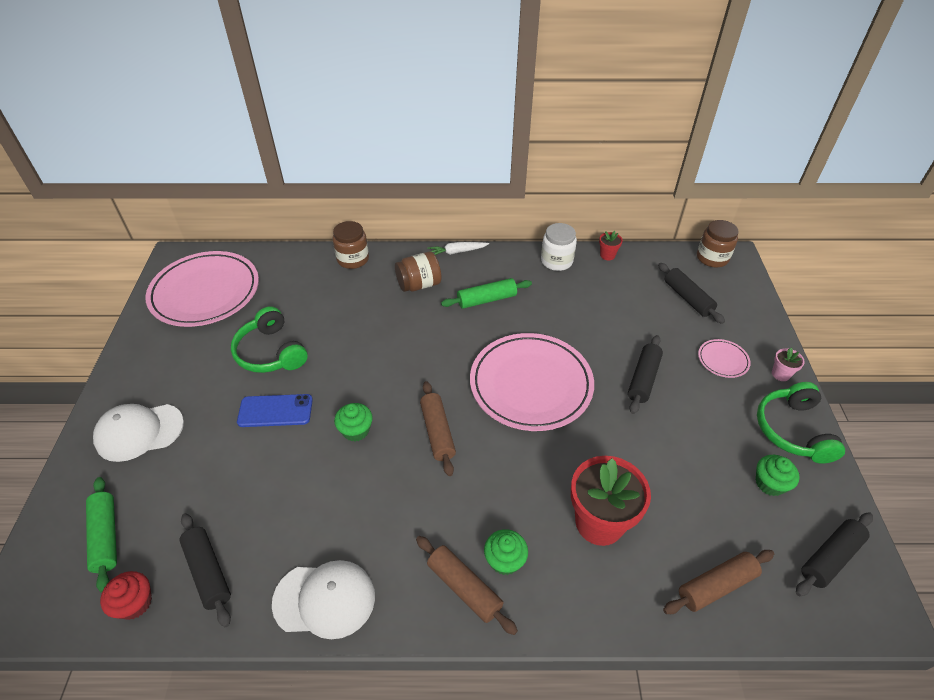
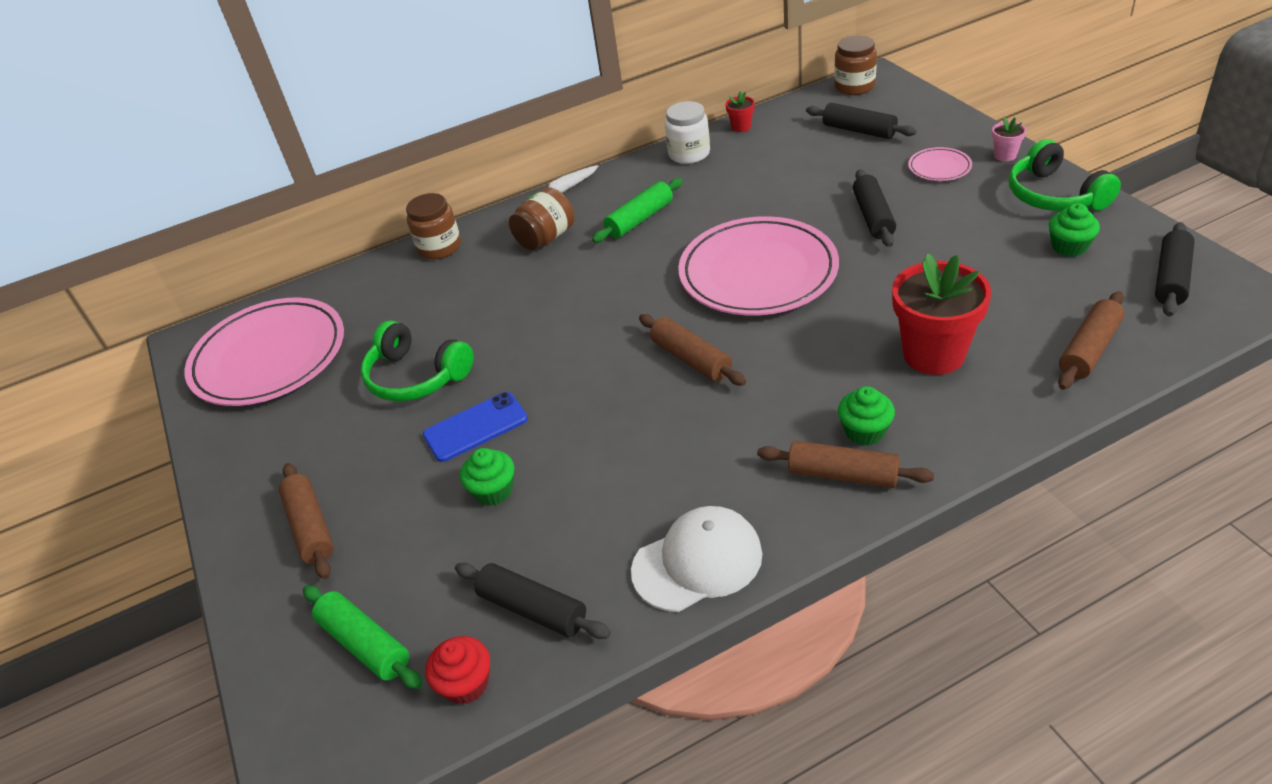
camera: 20 degrees left, 5 degrees down
(139, 432) = (311, 527): white cap -> brown rolling pin
(356, 430) = (593, 400): green cupcake -> green cupcake (493, 491)

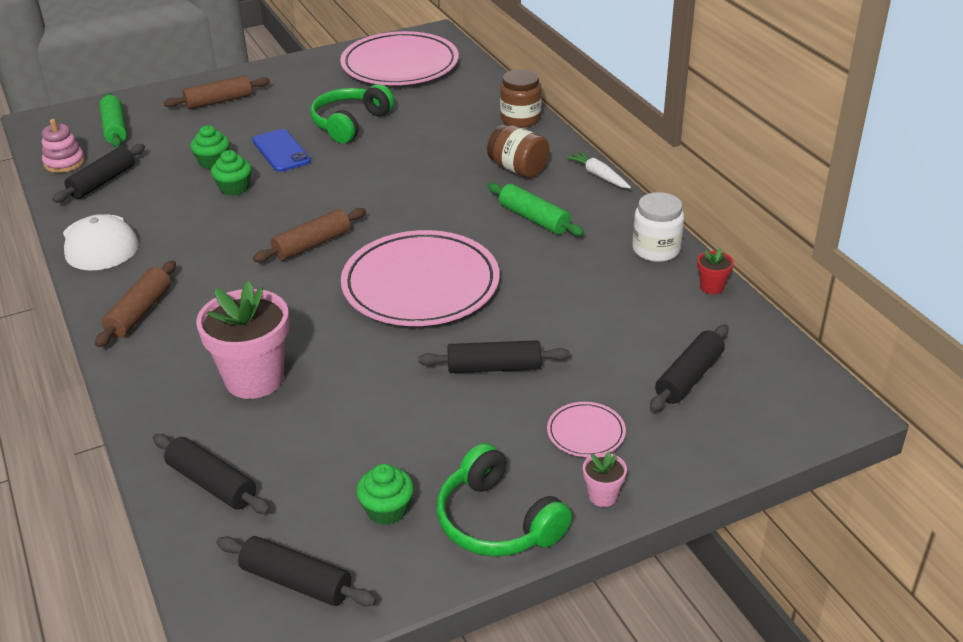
camera: 85 degrees right, 5 degrees down
(365, 644) = (115, 128): green rolling pin -> green rolling pin turned 60 degrees counterclockwise
(466, 683) = (64, 163): red cupcake -> pink stacking toy
(854, 86) = (811, 385): brown jar -> none
(865, 431) = (179, 328): green cupcake -> green cupcake (234, 188)
(933, 354) = (254, 379): red flower pot -> pink flower pot
(1054, 195) = (497, 521): green headphones -> green headphones turned 105 degrees counterclockwise
(1089, 350) = (212, 483): brown rolling pin -> black rolling pin

